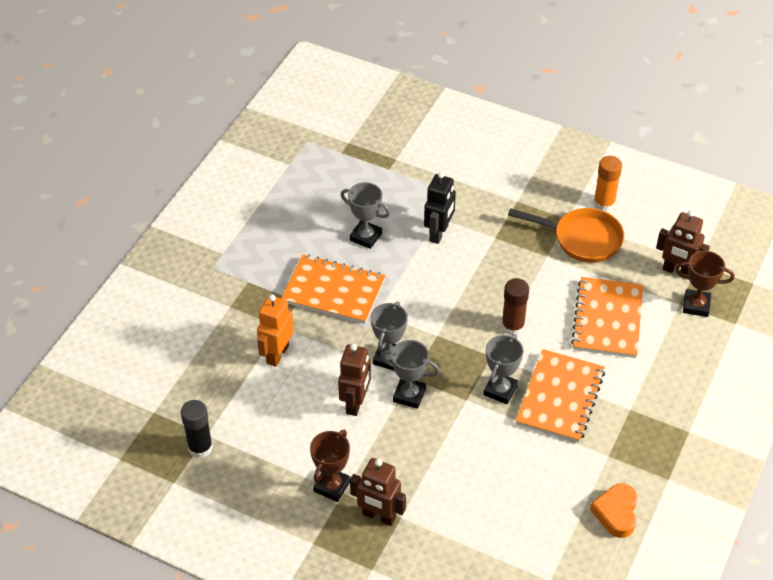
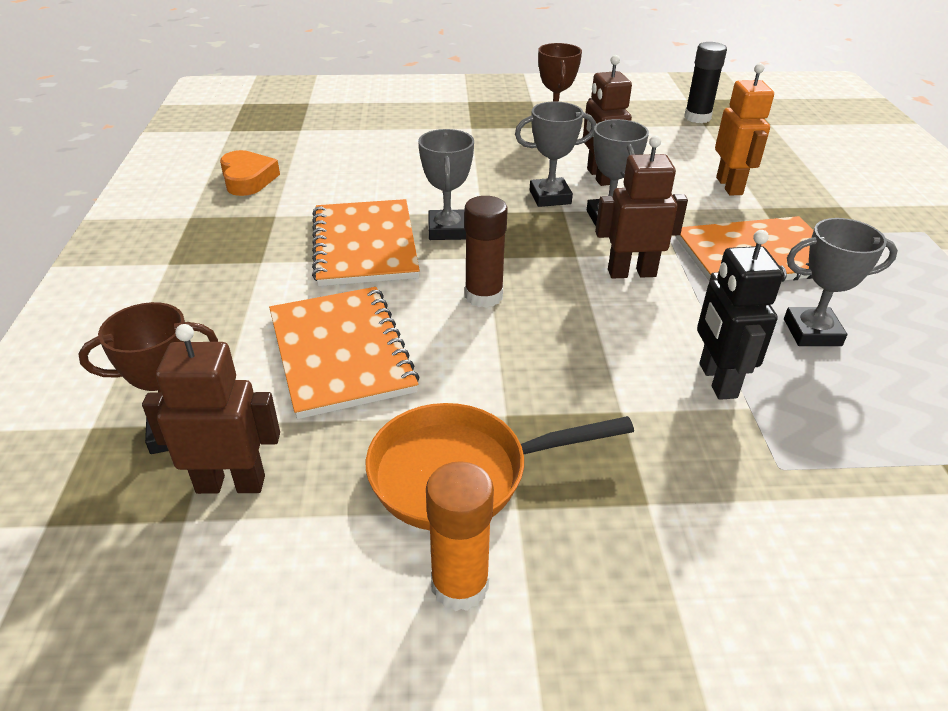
camera: 150 degrees right, 10 degrees down
(379, 516) = (491, 123): brown robot -> brown robot (631, 273)

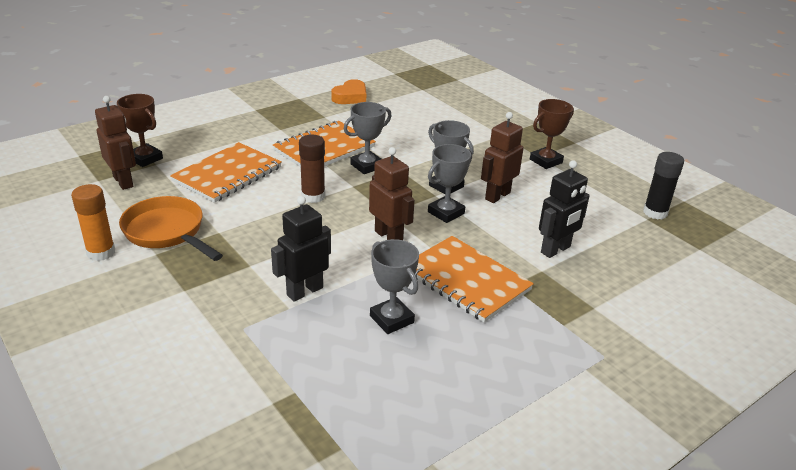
camera: 55 degrees right, 5 degrees down
(729, 186) = (556, 250): orange robot -> black robot

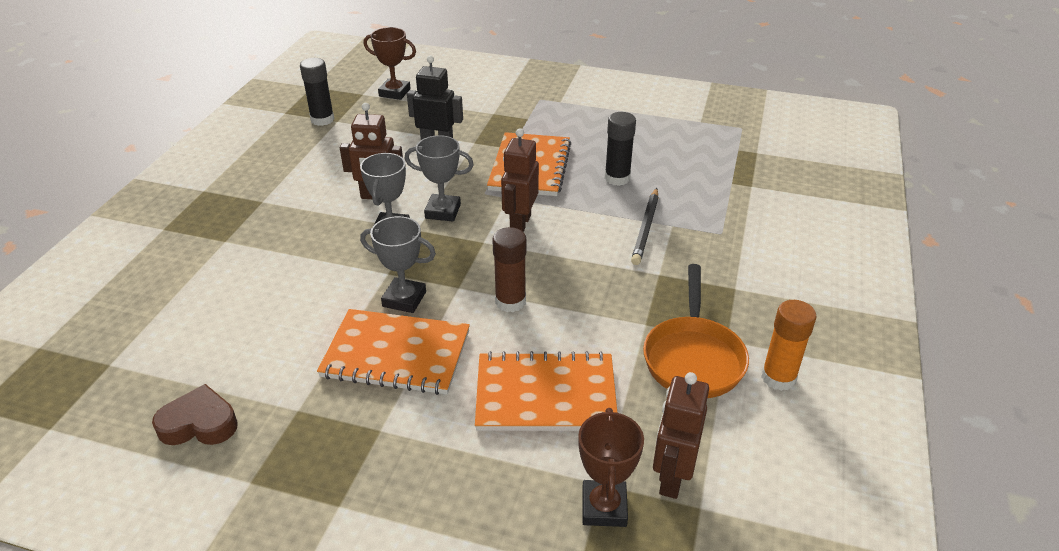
camera: 125 degrees left, 5 degrees up
(304, 291) = (645, 228): black robot -> black pencil
(350, 97) = (199, 424): orange heart -> brown heart
(391, 319) = (617, 178): grey trophy -> black glue stick
(545, 161) = (270, 194): brown trophy -> brown trophy (394, 92)

